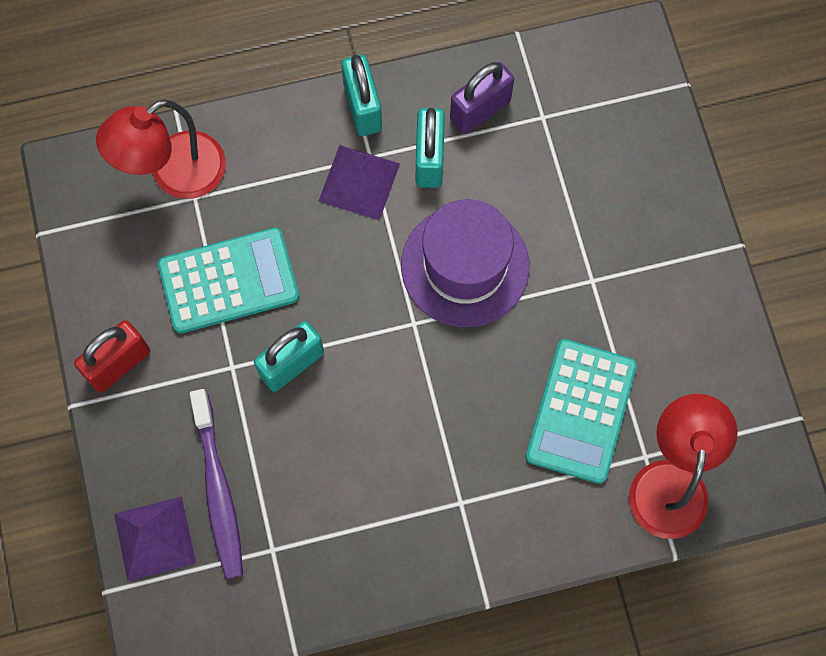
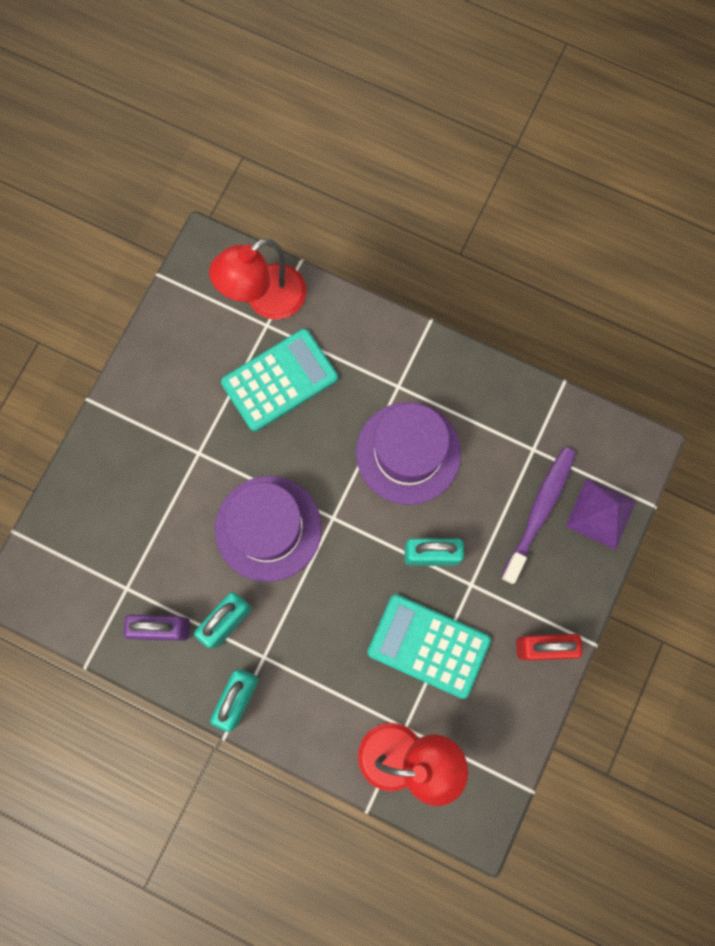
camera: 140 degrees left, 5 degrees up
(359, 182) = (286, 645): purple pyramid -> none
(394, 443) = (408, 453): none -> purple hat

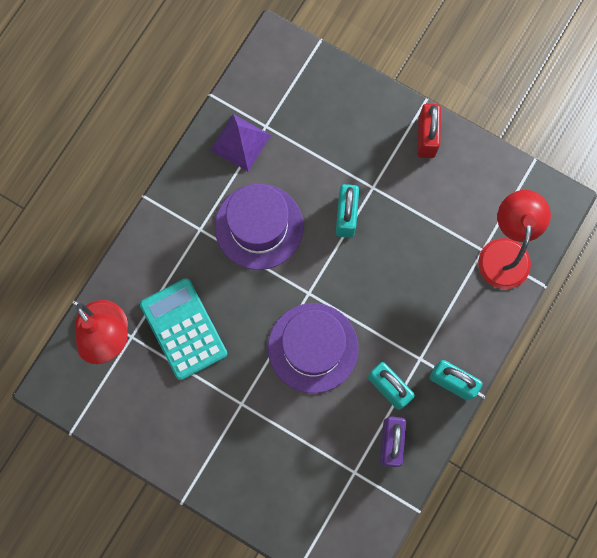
camera: 85 degrees left, 0 degrees up
(428, 646) = (419, 226): turquoise calculator -> none
(539, 511) = (318, 127): purple toothbrush -> none
(600, 513) = (323, 81): purple pyramid -> purple pyramid (240, 142)

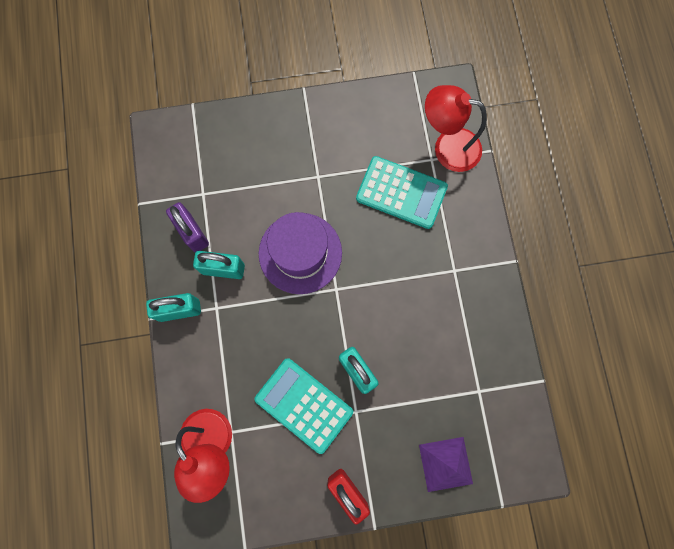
camera: 140 degrees right, 0 degrees up
(240, 142) = (486, 361): purple pyramid -> purple pyramid (445, 464)
(259, 226) = (414, 308): purple hat -> none
(409, 224) = (304, 405): none -> turquoise calculator

